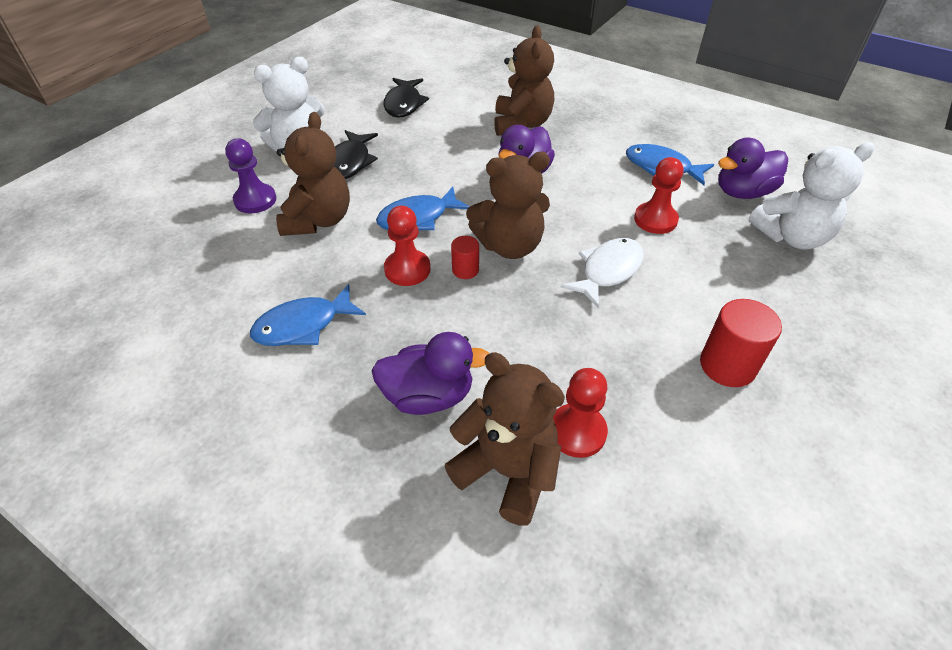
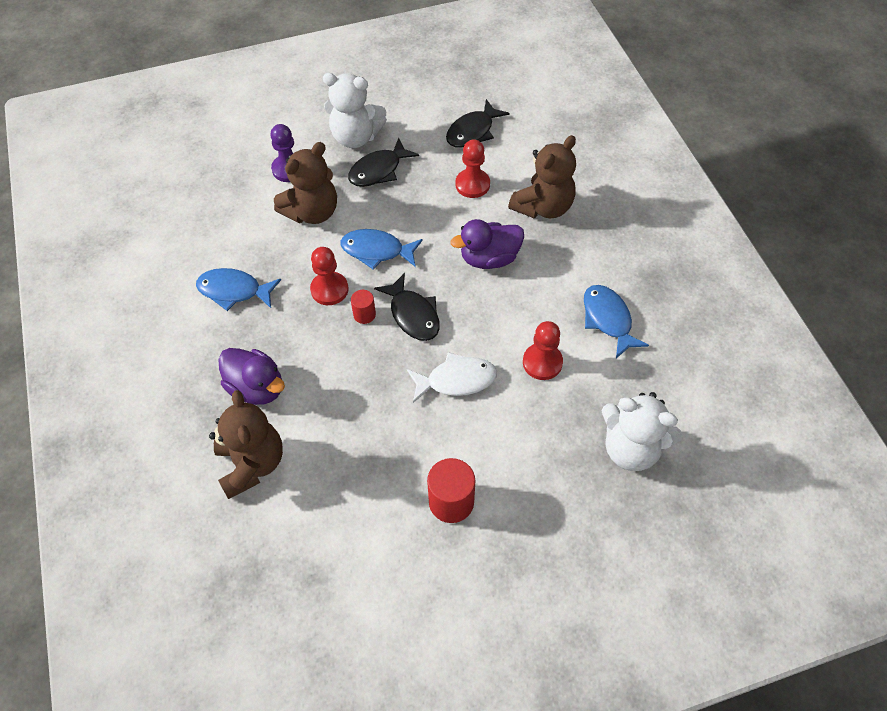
camera: 40 degrees right, 10 degrees up
(509, 246) = (413, 315): brown teddy bear -> black fish
(577, 432) = (312, 471): red pawn -> red pawn (472, 184)
(743, 192) = (645, 385): purple duck -> none

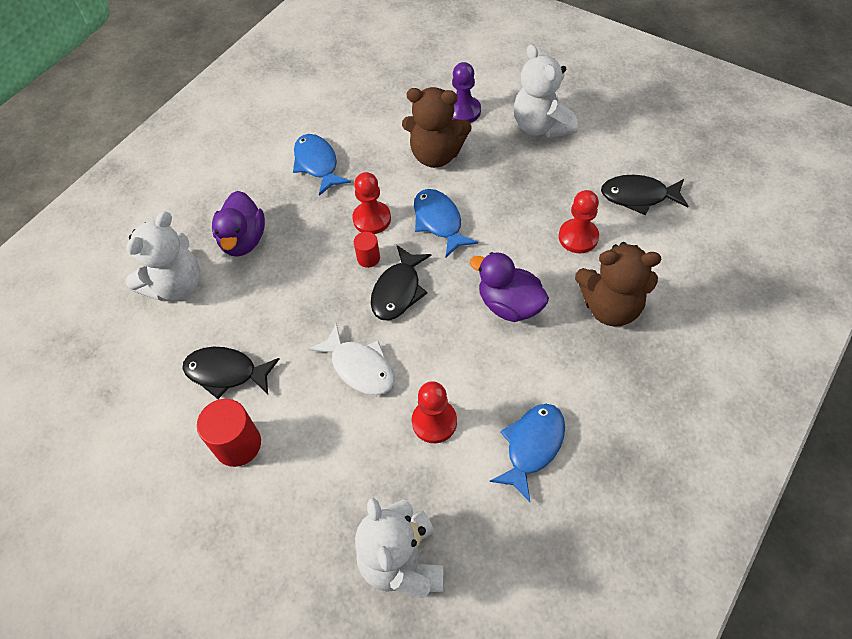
camera: 55 degrees right, 0 degrees up
(252, 464) = (176, 285): brown teddy bear -> white teddy bear
(378, 170) = (523, 165): black fish -> black fish (226, 373)

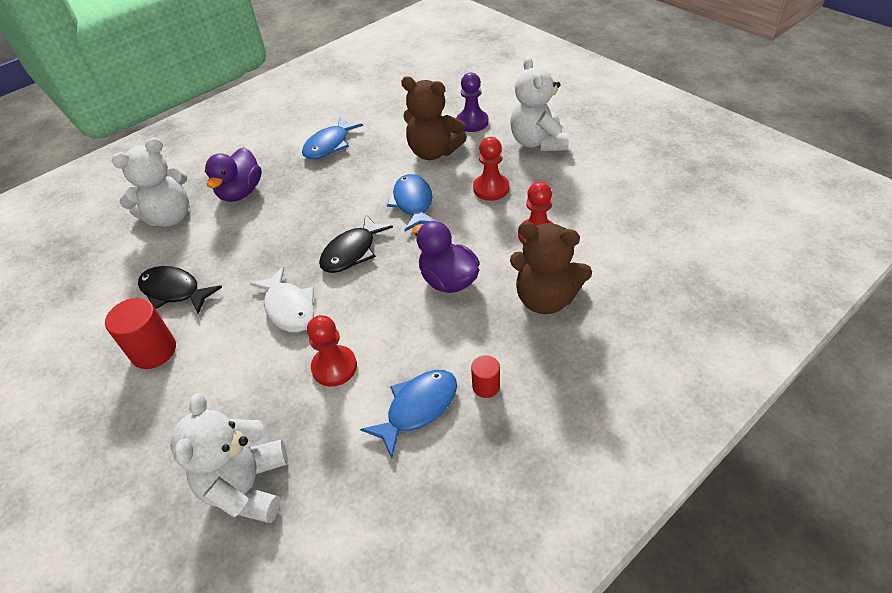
camera: 15 degrees right, 10 degrees down
(317, 164) = (329, 145): blue fish -> blue fish turned 135 degrees counterclockwise
(368, 258) = (338, 222): red cylinder -> red cylinder (486, 386)
(372, 219) = (355, 192): red pawn -> red pawn (491, 188)
(638, 196) = (609, 210): black fish -> none

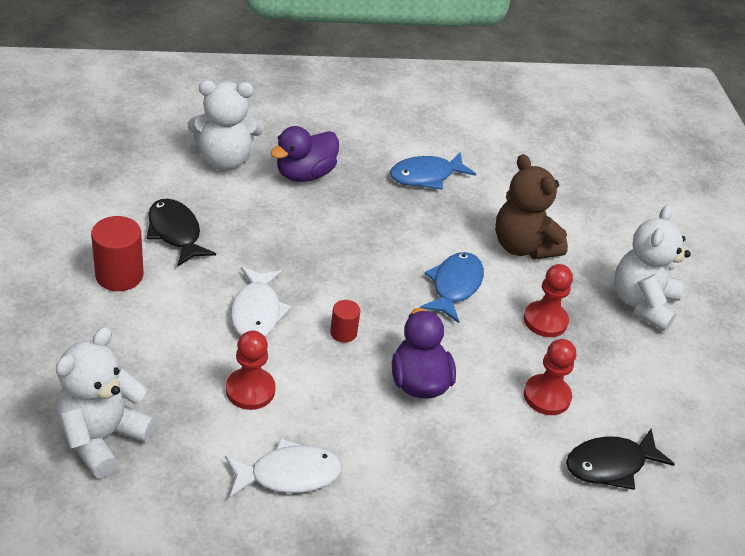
camera: 25 degrees right, 5 degrees down
(352, 252) = (355, 296): black fish -> black fish (610, 465)
(418, 408) = (289, 474): blue fish -> white fish
(472, 122) = (592, 239): purple pawn -> none
(486, 386) = (364, 498): red cylinder -> red cylinder (343, 333)
(545, 298) = (494, 461): brown teddy bear -> none

